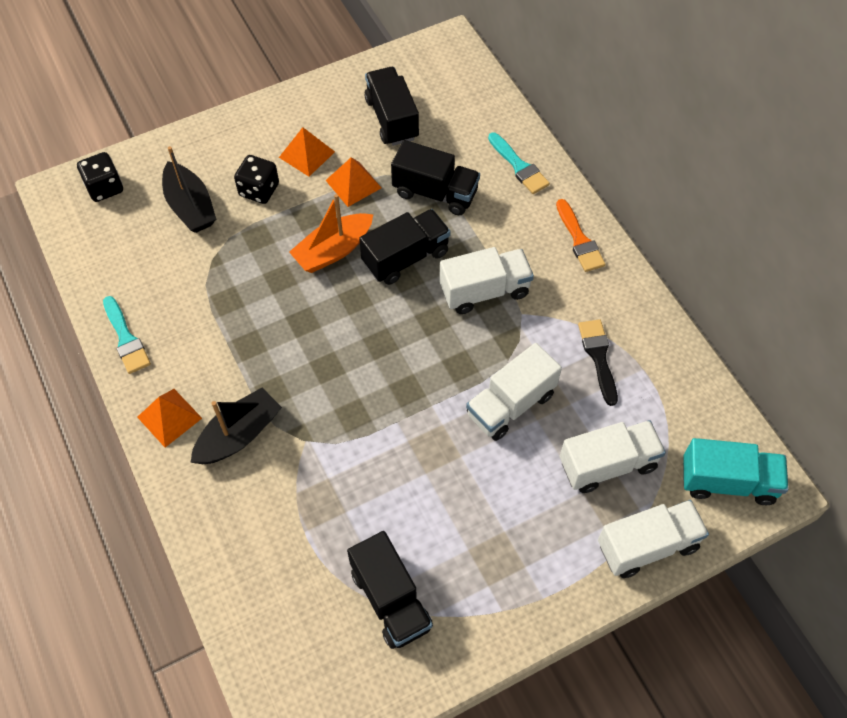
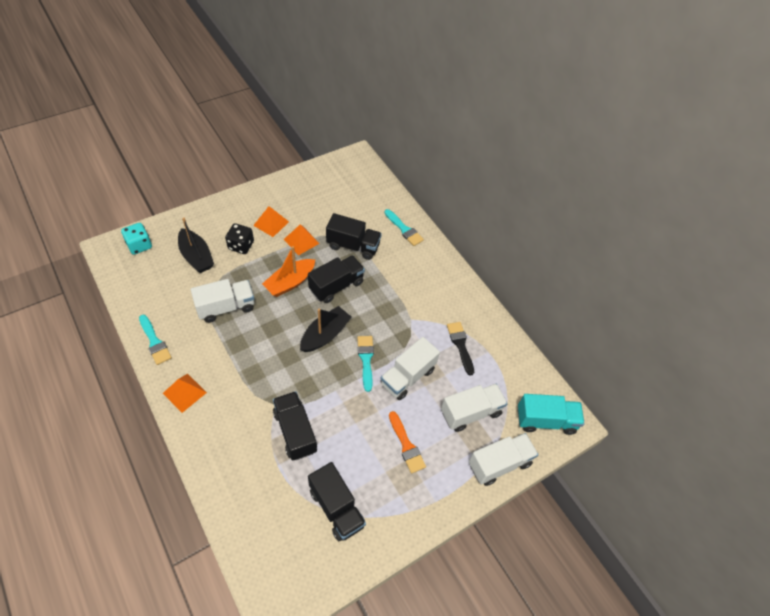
camera: 10 degrees left, 5 degrees down
(105, 188) = (139, 245): black dice -> turquoise dice
(239, 435) = (231, 402): black boat -> black boat (325, 335)
(392, 119) = (324, 201): black truck -> black truck (295, 431)
(446, 376) = (366, 359): none -> turquoise brush
(484, 291) = (387, 306): white truck -> white truck (226, 307)
(579, 240) = (444, 273): orange brush -> orange brush (406, 445)

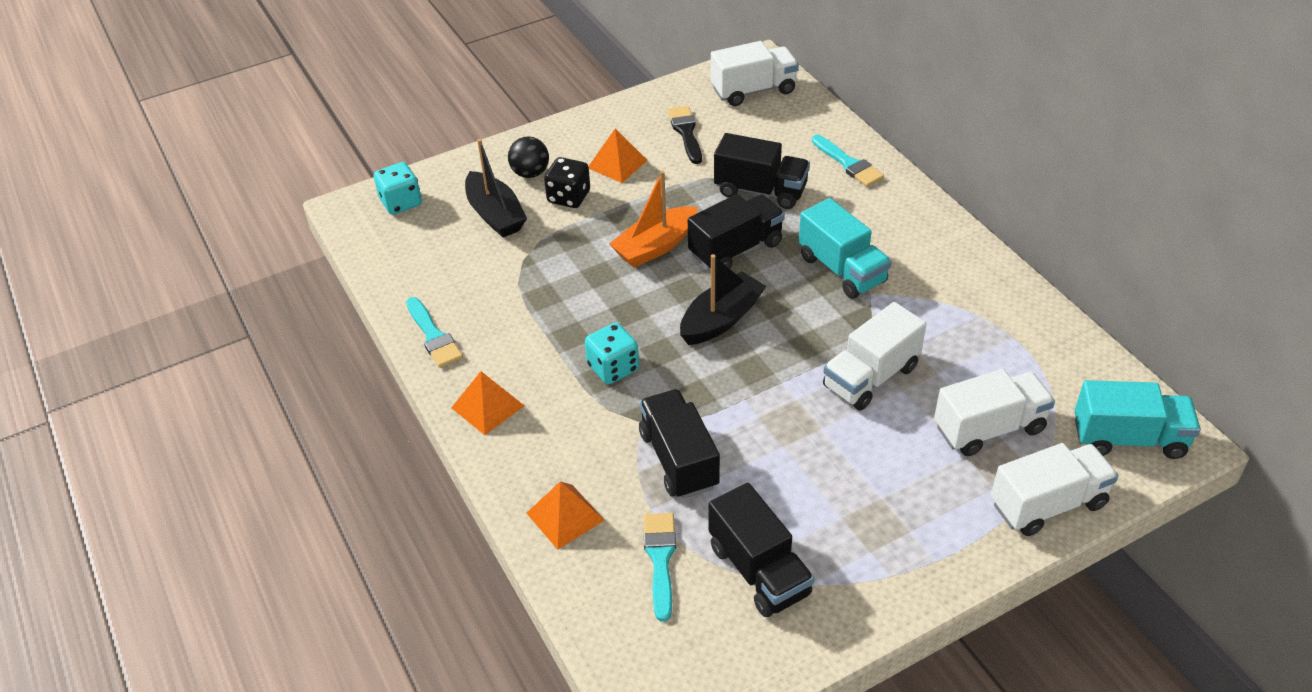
camera: 10 degrees right, 10 degrees down
(219, 228) = (530, 173): none -> black ball
(226, 307) = (549, 285): white truck -> white truck (753, 90)
(260, 367) = (613, 368): none -> turquoise dice
(301, 241) = (670, 187): orange pyramid -> orange pyramid (565, 516)
(366, 359) = (795, 354): turquoise brush -> turquoise brush (660, 559)
(396, 302) = (842, 269): none -> turquoise truck
(406, 445) = (876, 478): orange brush -> none
(460, 345) = (962, 329): black brush -> black brush (686, 132)

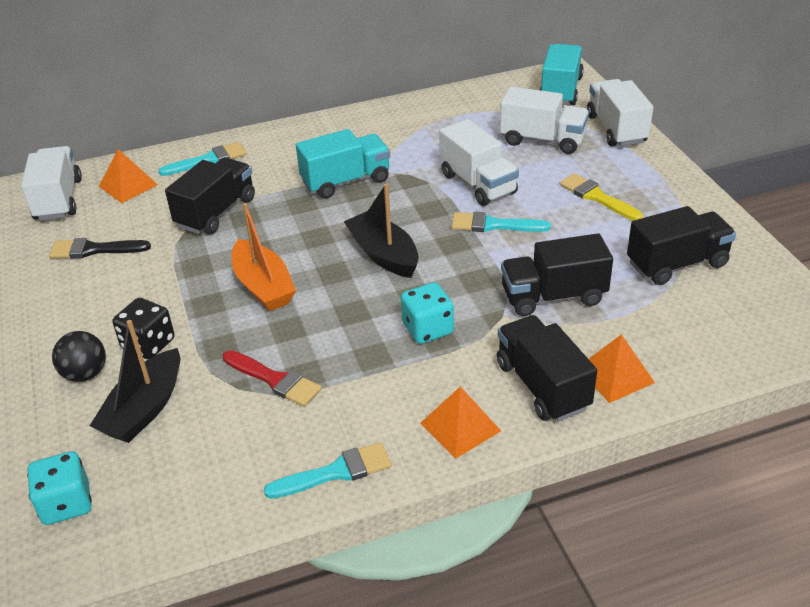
camera: 80 degrees left, 5 degrees down
(495, 215) = (145, 409): black boat -> black boat turned 135 degrees clockwise
(534, 279) = (274, 380): none -> red brush
(617, 164) = (114, 302): orange pyramid -> orange pyramid (128, 185)
(660, 559) = (666, 317): turquoise brush -> turquoise brush (494, 225)
(736, 249) = (292, 236): black truck -> black truck (542, 386)
(876, 489) = (597, 197): none -> yellow brush
(989, 428) = (542, 140): white truck -> white truck turned 120 degrees clockwise

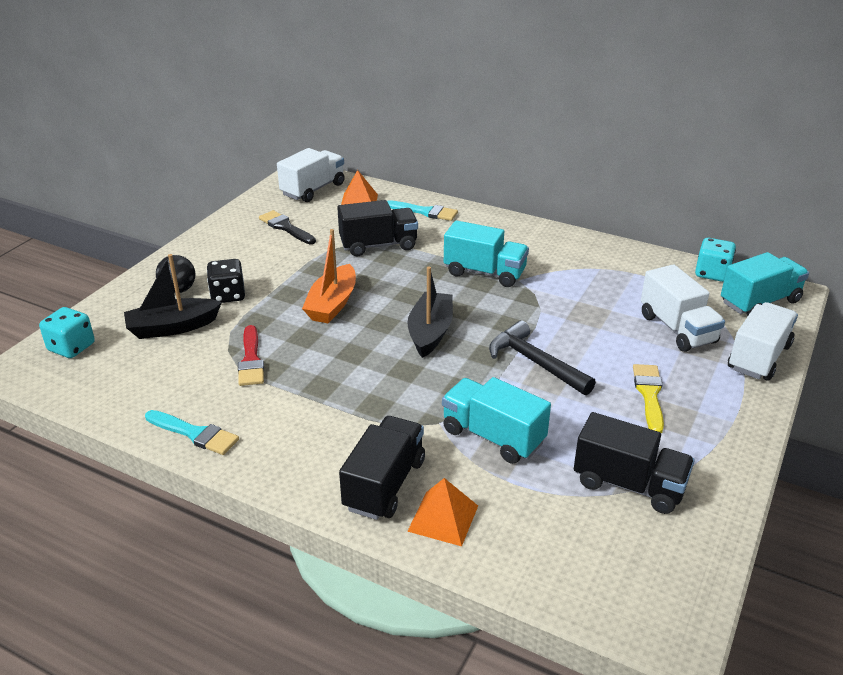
camera: 45 degrees right, 5 degrees down
(427, 329) = (378, 395): turquoise dice -> turquoise dice (712, 273)
(460, 427) = (296, 466): orange pyramid -> none
(478, 184) = (571, 328): white truck -> none
(494, 225) = (535, 362): turquoise brush -> black hammer
(553, 296) = (493, 436): black truck -> turquoise truck

